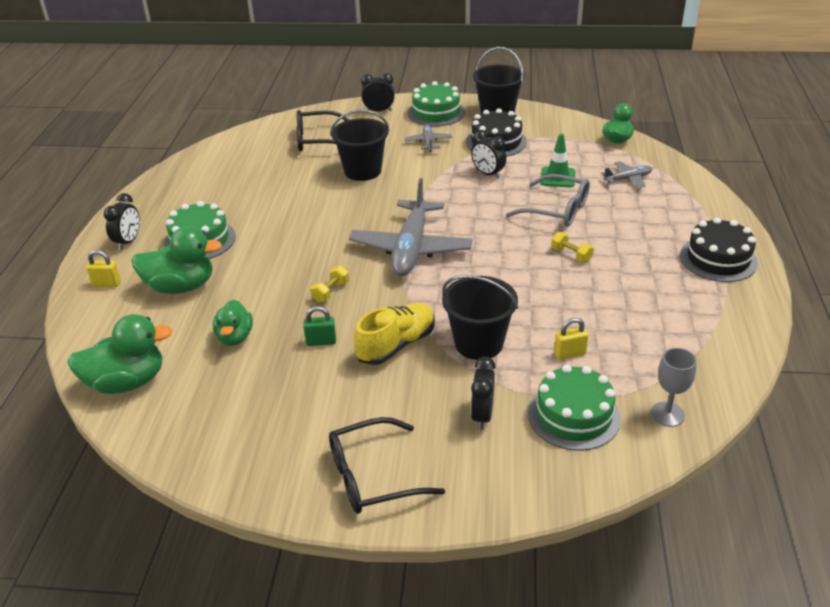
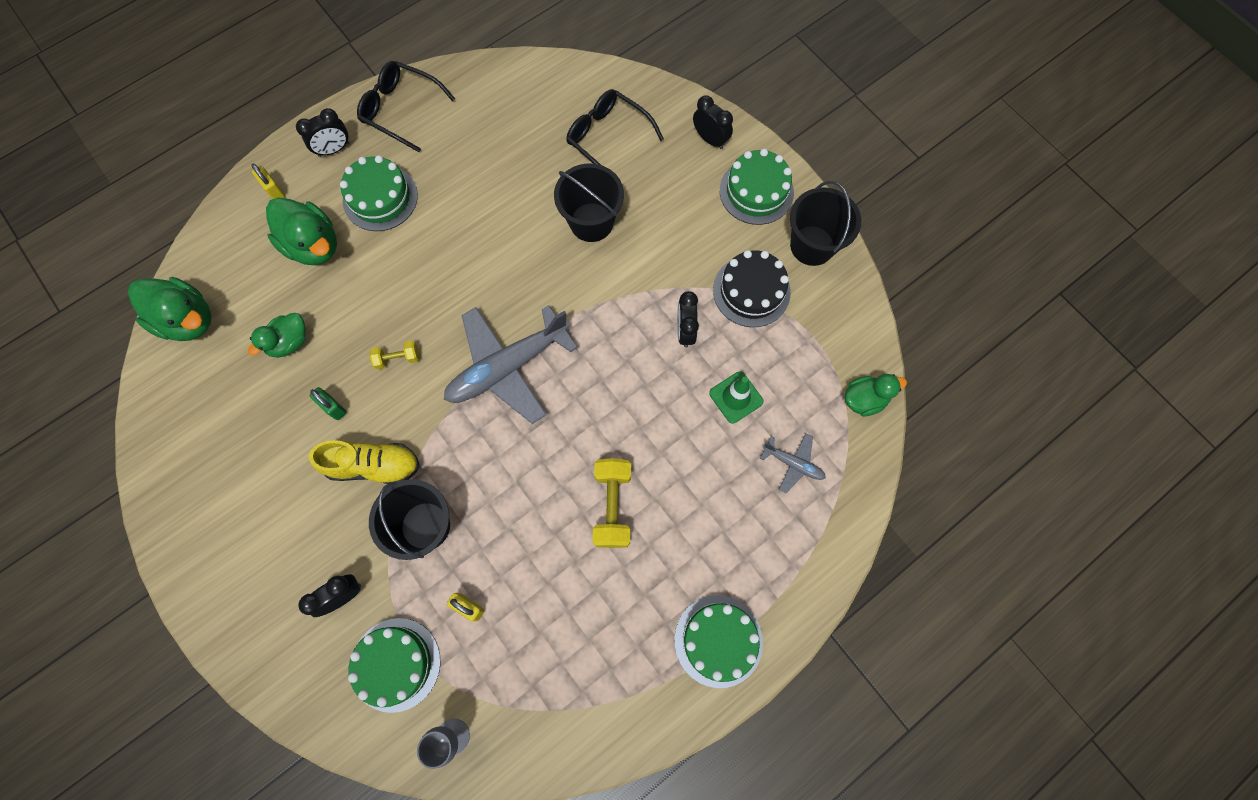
camera: 45 degrees right, 35 degrees up
(372, 476) = (225, 571): black glasses -> black glasses (401, 109)
(428, 142) = (693, 233): grey plane -> none
(557, 210) = (676, 439): grey glasses -> none
(571, 255) = (612, 506): yellow dumbbell -> yellow dumbbell, size x1.80
(718, 259) = (718, 640): black cake -> green cake

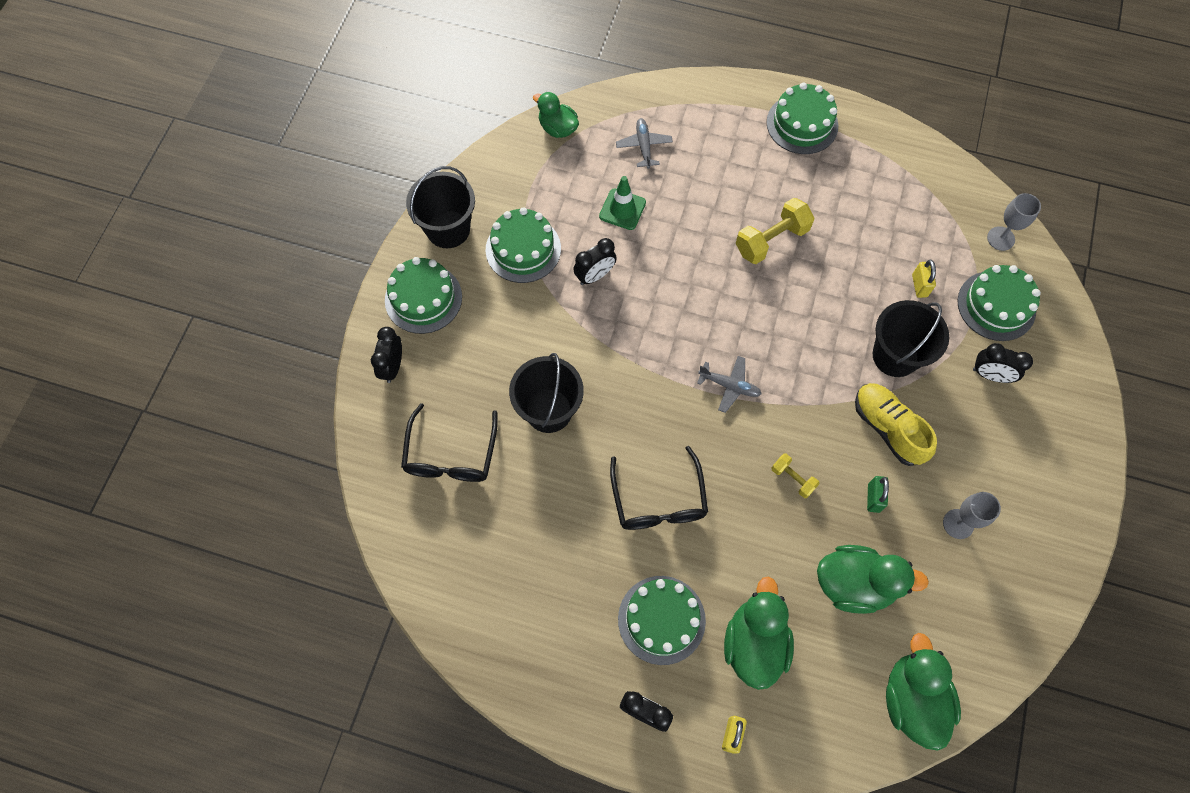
camera: 125 degrees left, 5 degrees down
(260, 456) = (958, 524): none -> grey goblet
(289, 342) = (854, 584): green duck -> green duck, size x1.58
(401, 109) = (553, 680): black glasses -> black glasses (658, 500)
(507, 367) = (729, 386): grey plane -> grey plane, size x0.46
(751, 291) = (523, 249): black cake -> green cake

